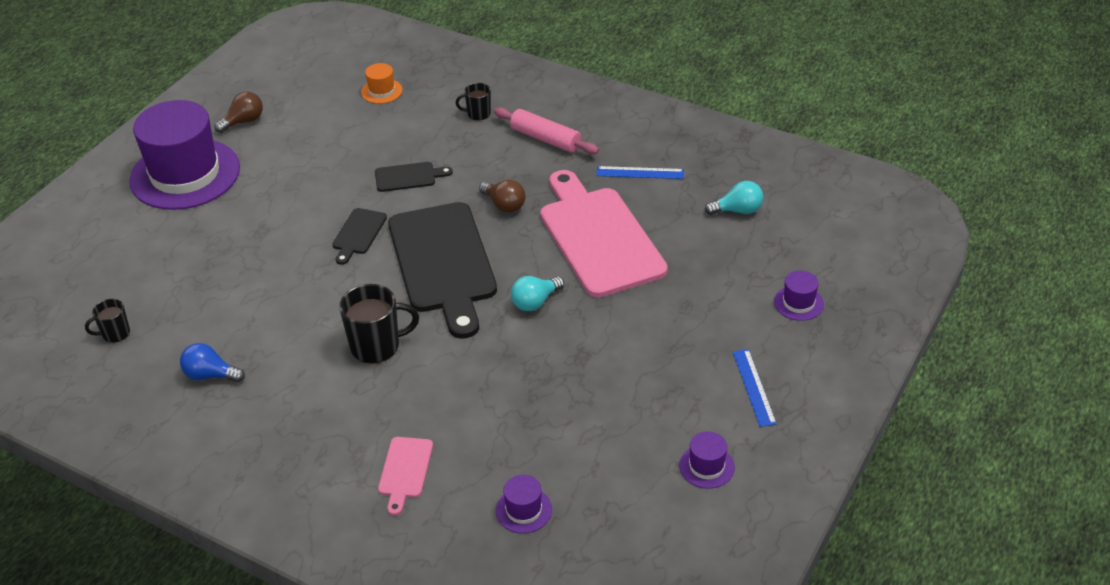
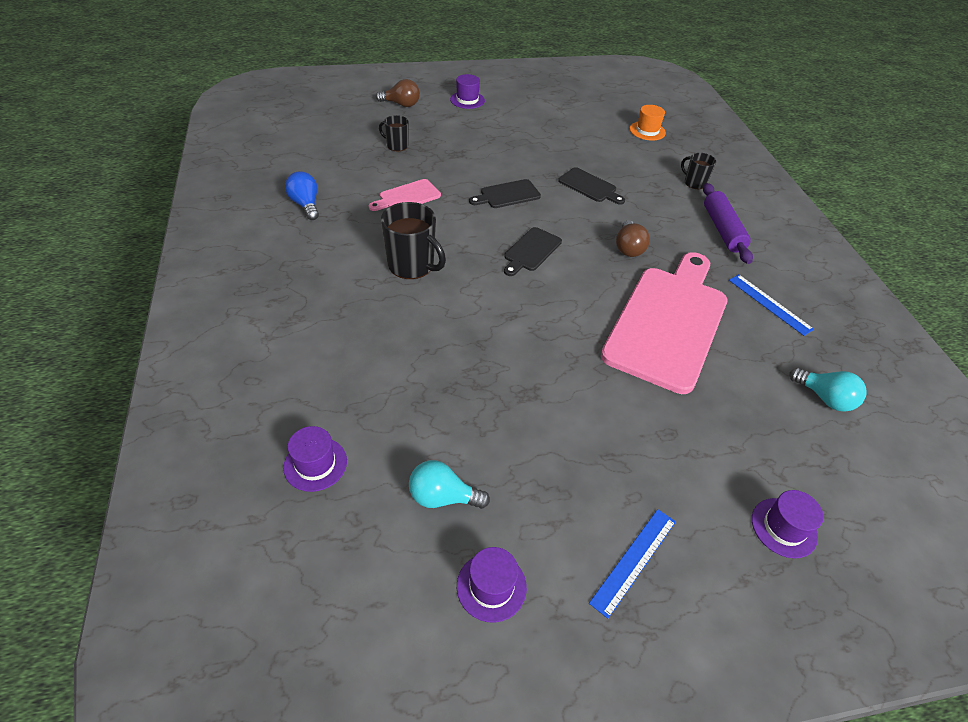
camera: 45 degrees right, 5 degrees up
(115, 333) = (304, 148): black mug -> black mug (396, 145)
(185, 174) = (467, 100): purple hat -> purple hat, size x0.40
(243, 121) = (540, 96): brown light bulb -> brown light bulb (401, 104)
(405, 471) = (298, 357): pink cutting board -> pink cutting board (407, 197)
(443, 263) = (531, 251): black cutting board -> black cutting board, size x0.44
(535, 302) = (553, 326): turquoise light bulb -> turquoise light bulb (442, 497)
(545, 139) = (722, 230): pink rolling pin -> purple rolling pin

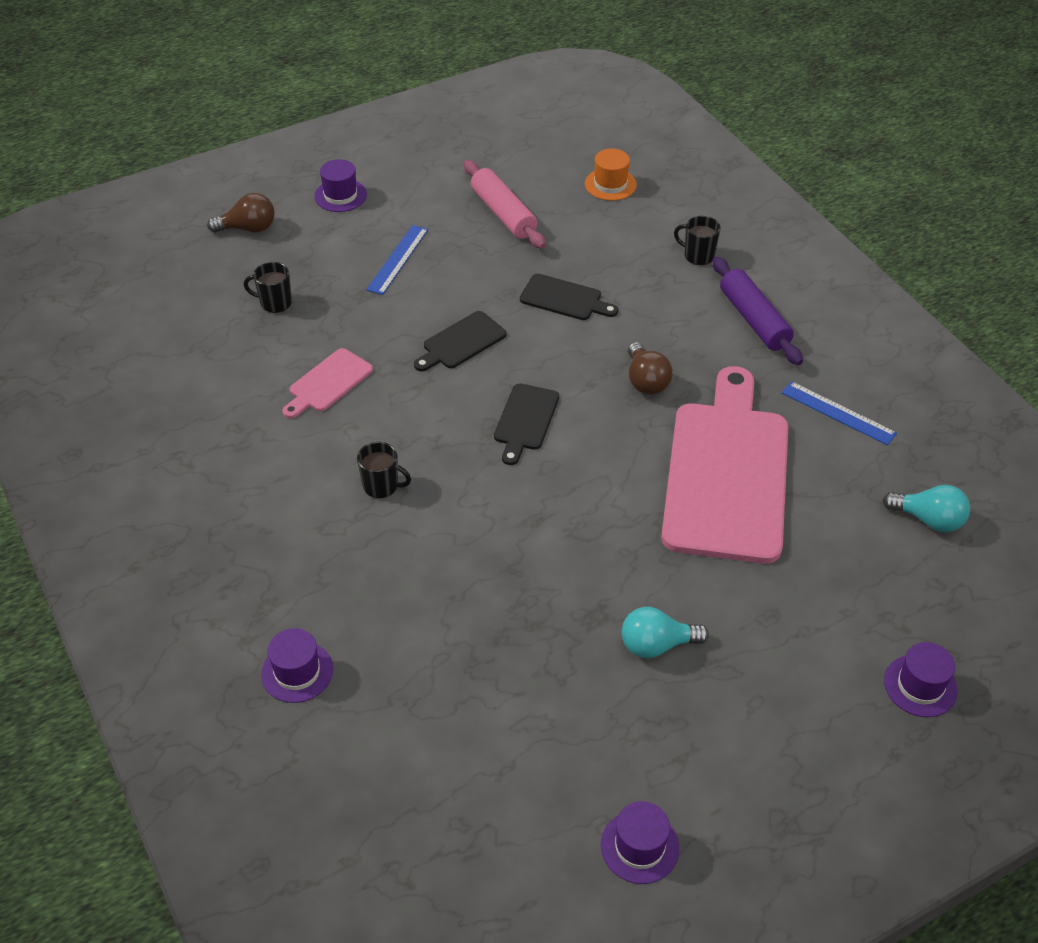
camera: 15 degrees left, 0 degrees up
(305, 204) = (194, 434): blue light bulb -> none
(315, 464) = (386, 778): purple hat -> purple hat (297, 672)
(412, 265) = (382, 485): black mug -> black mug, size x0.57
(442, 497) = (548, 769): turquoise light bulb -> turquoise light bulb (656, 645)
(568, 131) = (503, 213): none -> pink rolling pin
(634, 560) = (777, 771): blue ruler -> blue ruler (397, 259)

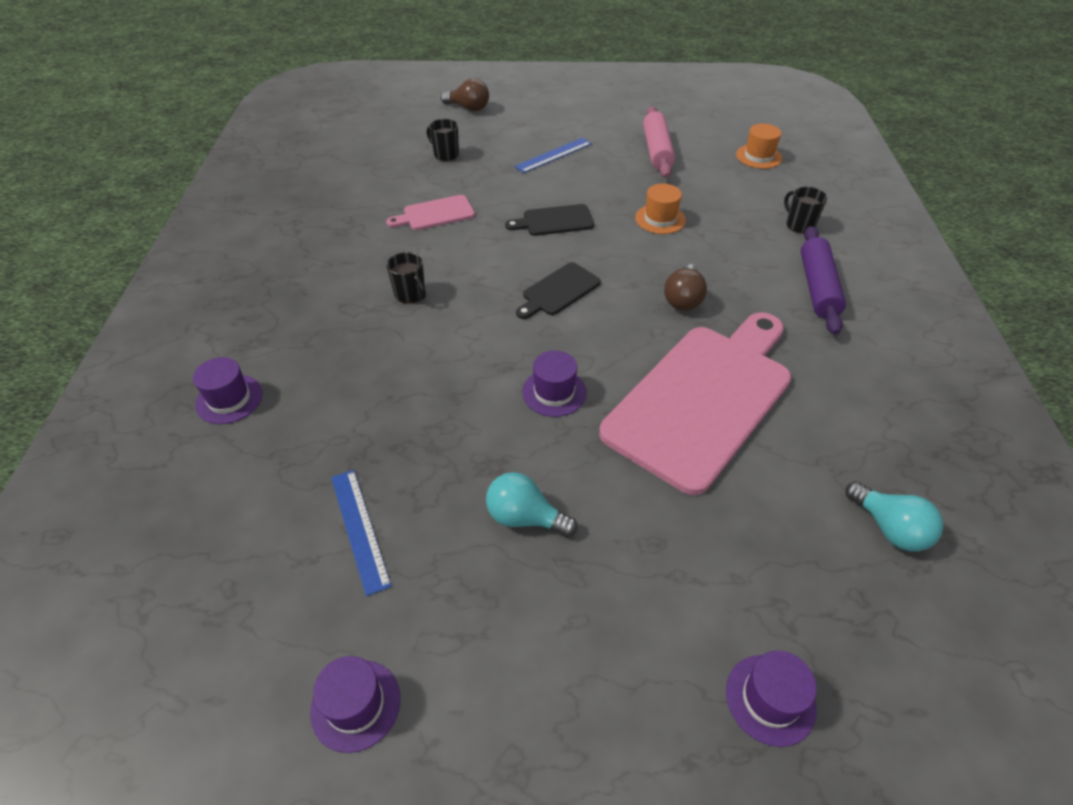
camera: 30 degrees right, 0 degrees up
(340, 195) = (547, 107): purple hat -> purple hat (554, 392)
(564, 299) = (660, 219): black cutting board -> orange hat
(838, 413) = (851, 391): blue ruler -> blue ruler (359, 529)

